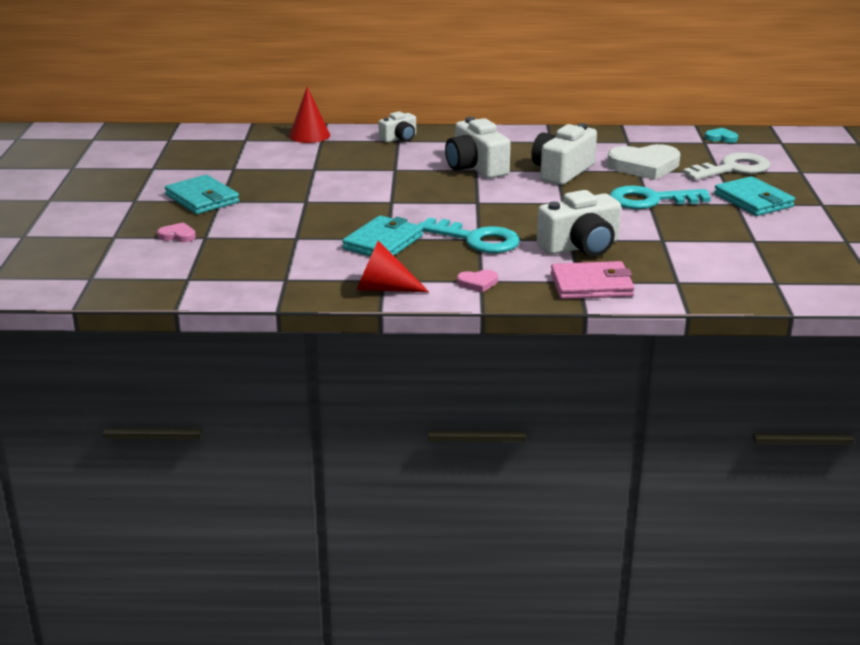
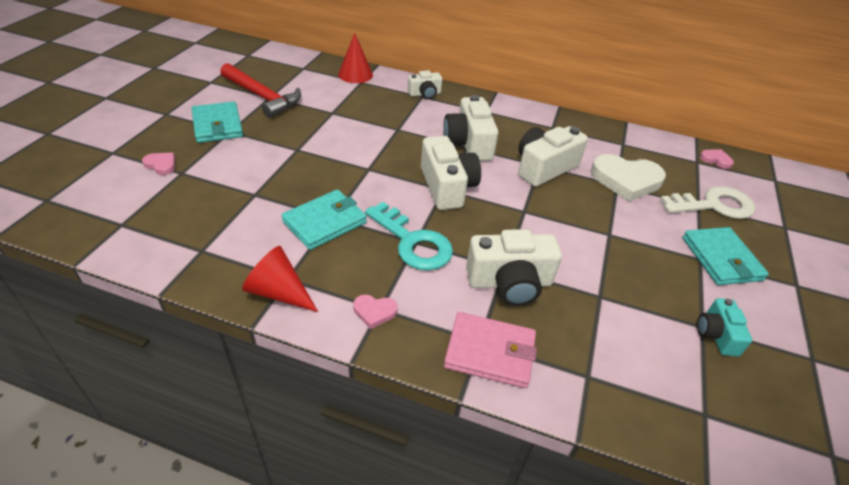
camera: 15 degrees right, 15 degrees up
(226, 170) = (263, 97): none -> red hammer
(479, 200) = (447, 187): none -> white camera
(650, 200) = (612, 230): turquoise key -> none
(721, 138) = (715, 160): turquoise heart -> pink heart
(767, 243) = (716, 335): none -> turquoise camera

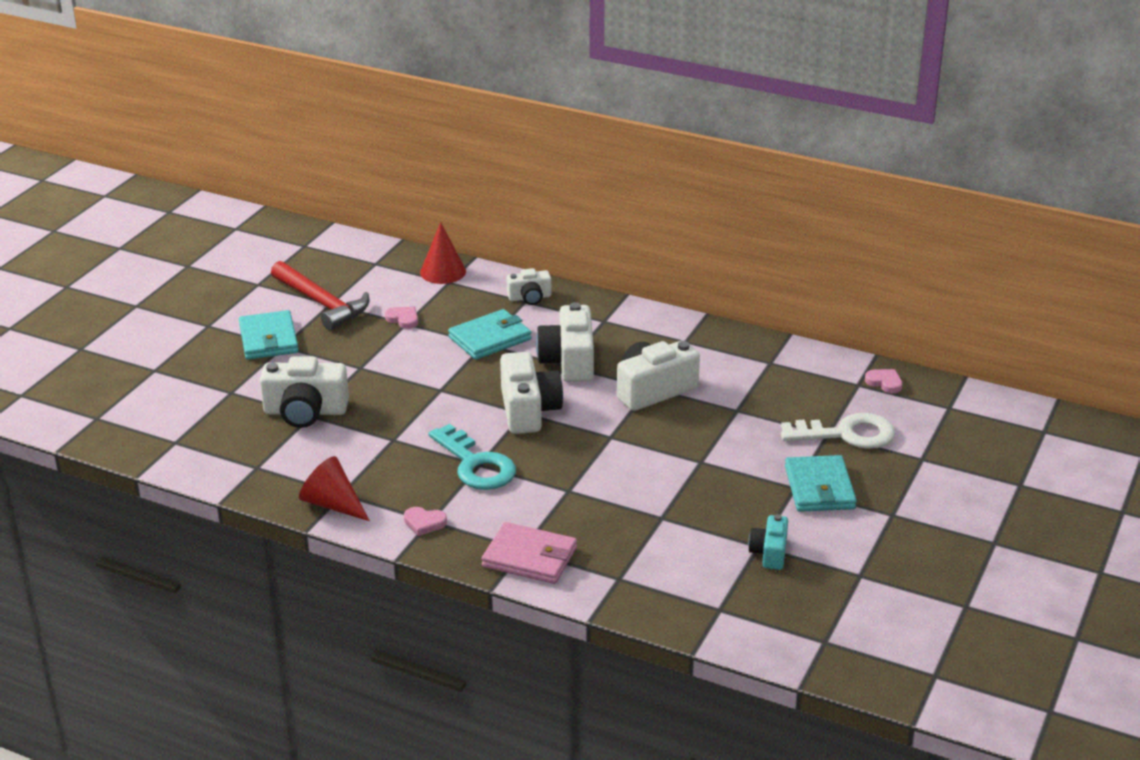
camera: 10 degrees right, 10 degrees down
(161, 165) = (208, 384): pink heart -> pink heart (403, 319)
(325, 222) = (384, 444): turquoise wallet -> turquoise wallet (490, 338)
(509, 282) = (569, 503): white camera -> white camera (305, 411)
(626, 180) = (751, 405): white heart -> none

